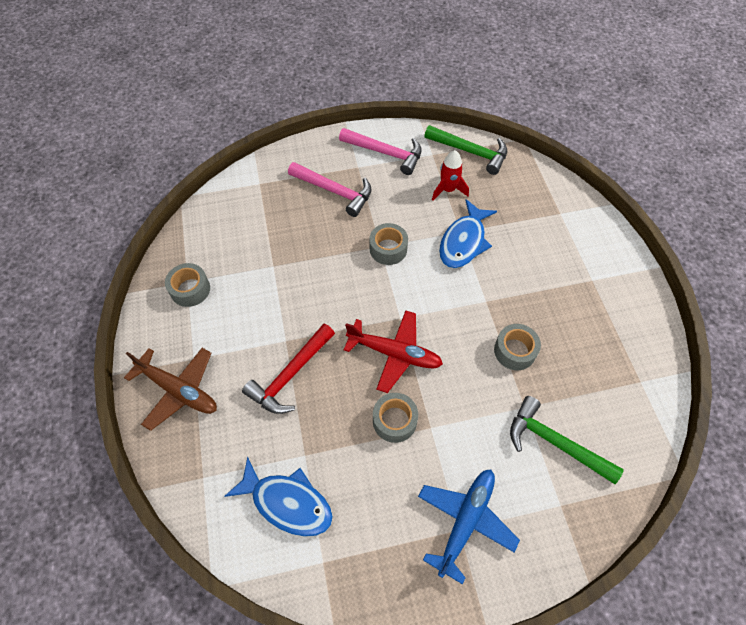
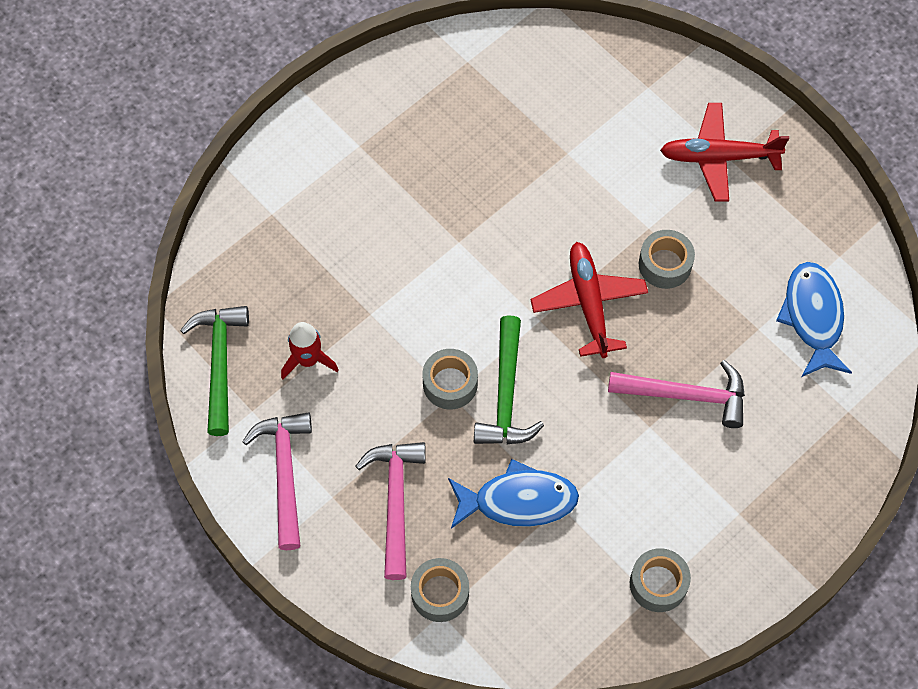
camera: 120 degrees left, 5 degrees up
(178, 390) = (783, 502): brown plane -> none
(290, 375) = (686, 395): red hammer -> pink hammer
(464, 241) = (385, 303): blue fish -> blue fish (518, 500)
(465, 521) = (719, 157): blue plane -> red plane
(514, 351) = (506, 187): grey tape -> grey tape (440, 593)
(554, 442) = (588, 114): green hammer -> green hammer (506, 395)

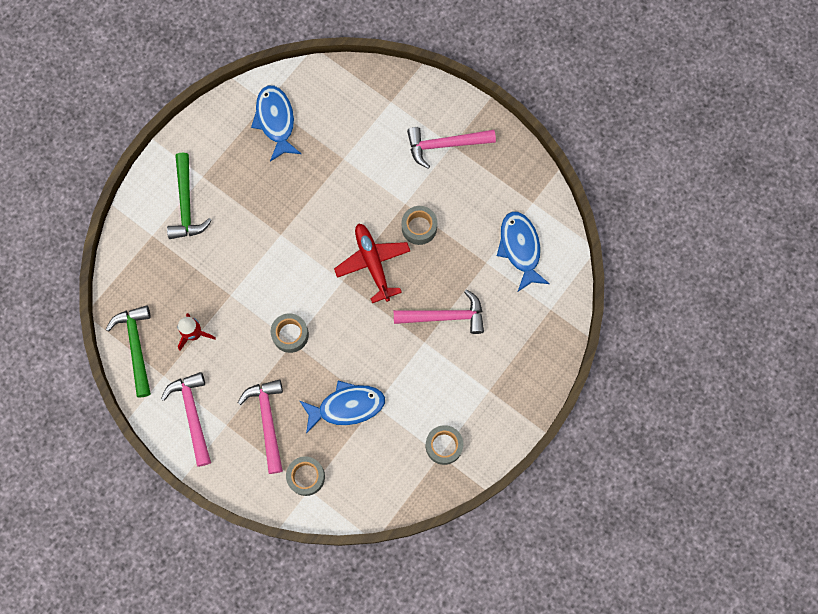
camera: 10 degrees left, 10 degrees up
(477, 88) = (276, 121): none -> blue fish
(506, 395) = (328, 336): green hammer -> green hammer (186, 204)
(719, 157) = (445, 145): red plane -> pink hammer

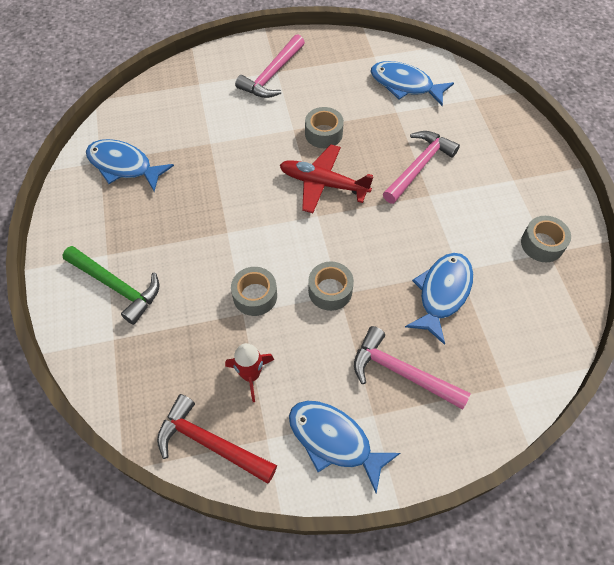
camera: 50 degrees left, 15 degrees down
(136, 346) = (210, 443): green hammer -> red hammer
(192, 414) = (334, 440): pink hammer -> blue fish
(306, 477) = (489, 379): grey tape -> grey tape (255, 296)

